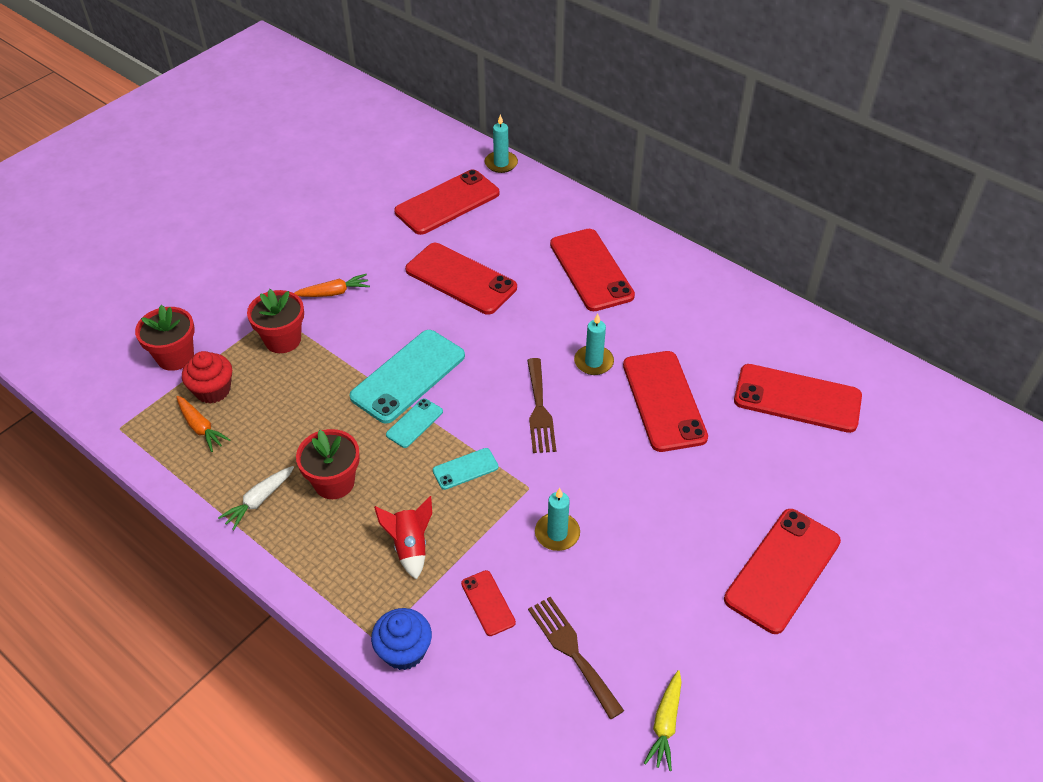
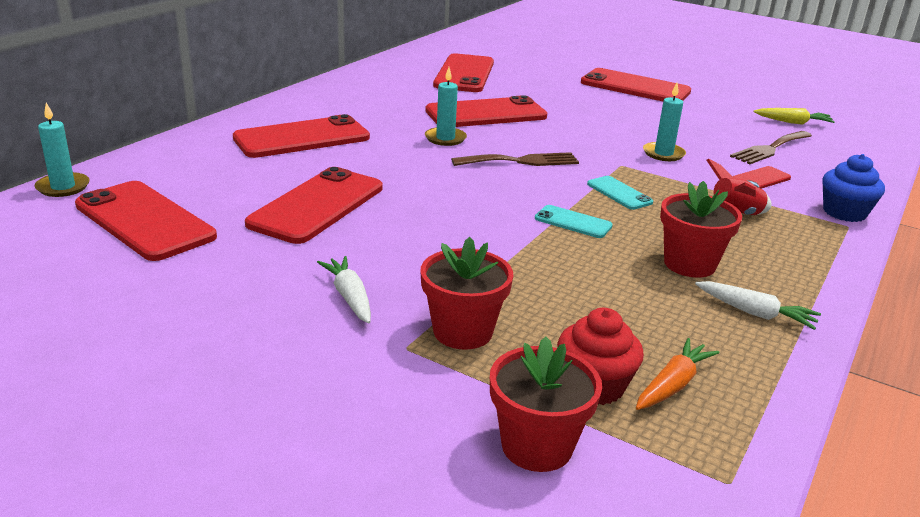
camera: 100 degrees left, 20 degrees down
(333, 292) = (349, 297): orange carrot -> white carrot
(408, 376) = (501, 230): turquoise phone -> none

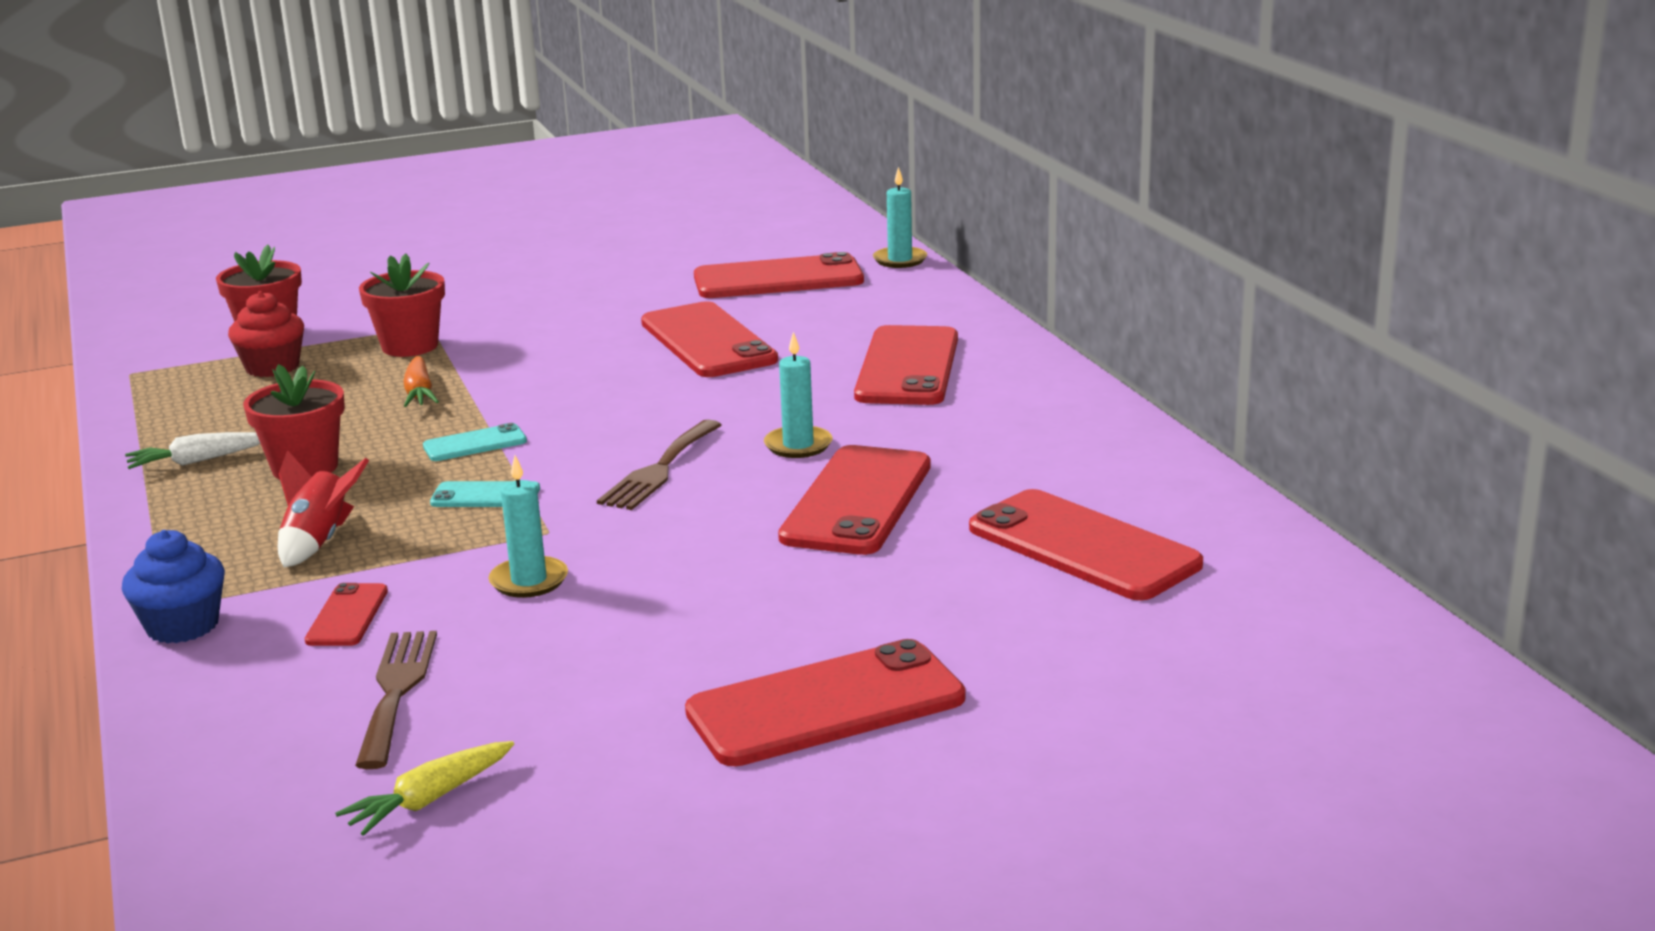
camera: 130 degrees right, 5 degrees down
(349, 297) = (525, 322): white carrot -> none
(672, 385) = (217, 391): orange carrot -> orange carrot (419, 393)

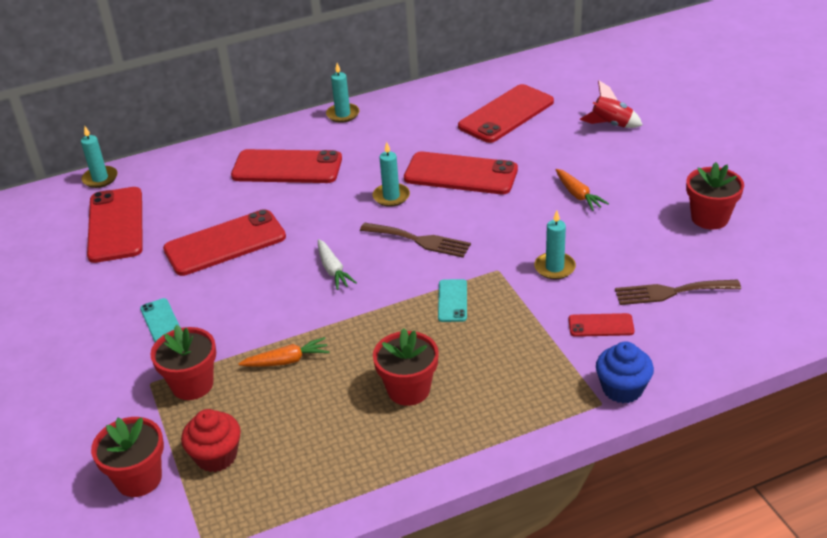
camera: 90 degrees left, 15 degrees up
(197, 461) = (393, 450): white carrot -> white carrot (333, 270)
(319, 542) = (515, 357): red rocket -> red rocket (611, 125)
(430, 799) = (755, 264): yellow carrot -> none
(475, 444) = (377, 318): turquoise phone -> turquoise phone (161, 321)
(618, 760) = (709, 218): none -> red flower pot
(754, 612) = (578, 195): none -> orange carrot
(825, 705) = (653, 171): red phone -> none
(1083, 399) = (343, 114): none -> turquoise candle

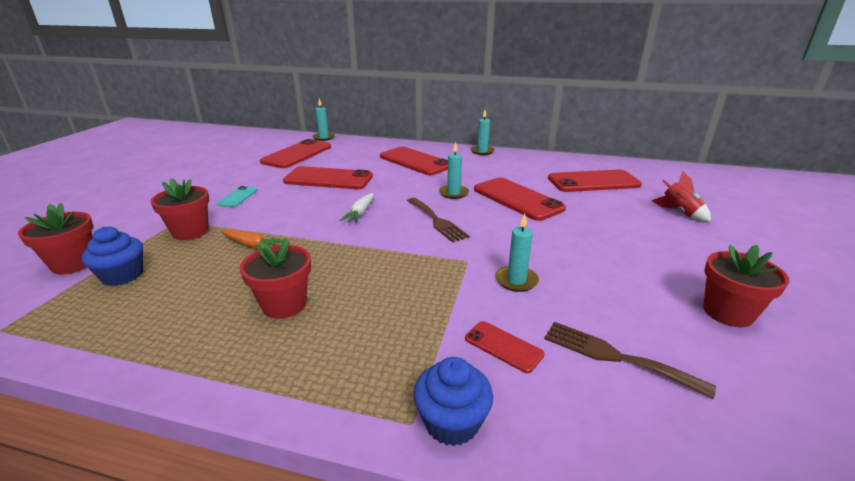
camera: 35 degrees right, 10 degrees down
(216, 456) = (122, 275): red cupcake -> blue cupcake
(452, 301) = (405, 264): turquoise phone -> none
(578, 195) = (598, 243): orange carrot -> none

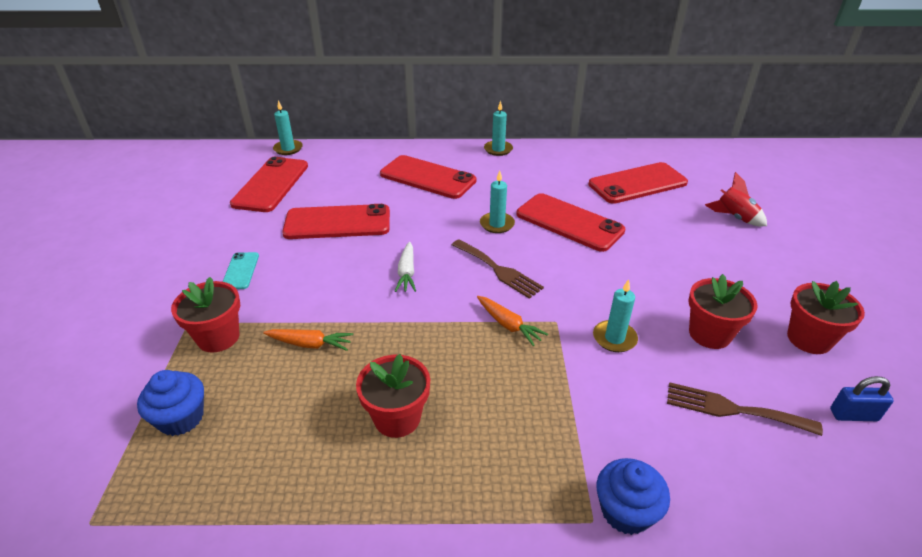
camera: 15 degrees left, 10 degrees up
(74, 264) = (103, 414): red flower pot -> red flower pot (709, 334)
(423, 257) = (508, 325): none -> orange carrot
(503, 346) = (635, 420): red phone -> none
(762, 388) = (853, 415): none -> blue padlock

